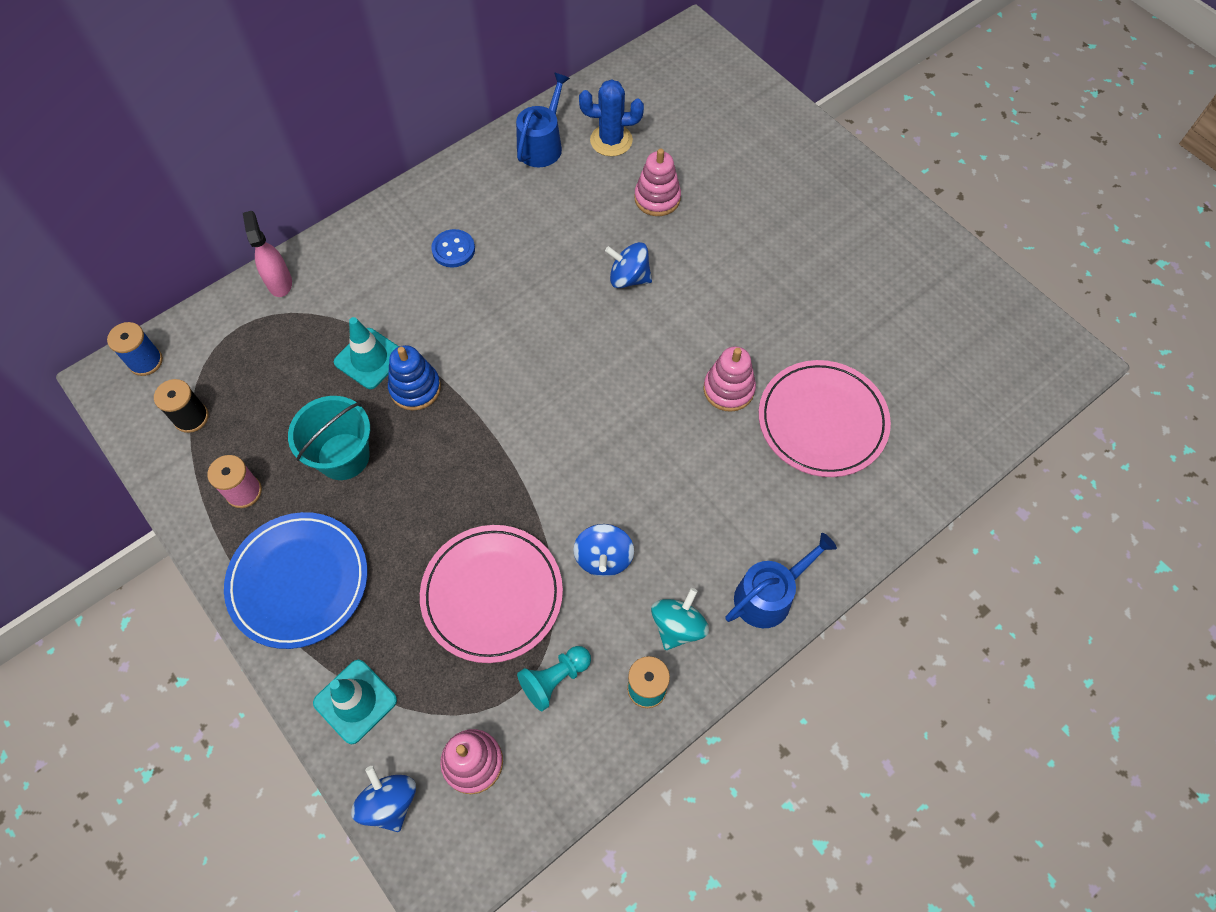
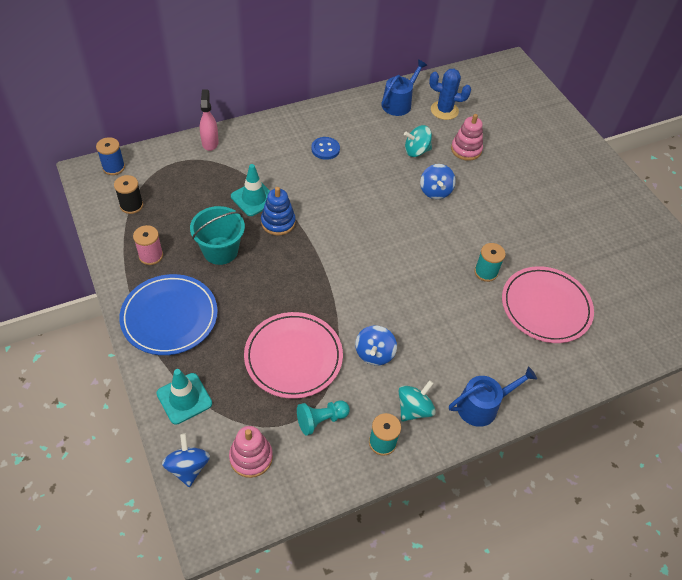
camera: 10 degrees right, 10 degrees down
(586, 219) = (416, 151): none -> turquoise spinning top
(629, 278) = (435, 191): blue spinning top -> blue spinning top turned 120 degrees counterclockwise
(728, 389) = (485, 272): pink stacking toy -> turquoise spool

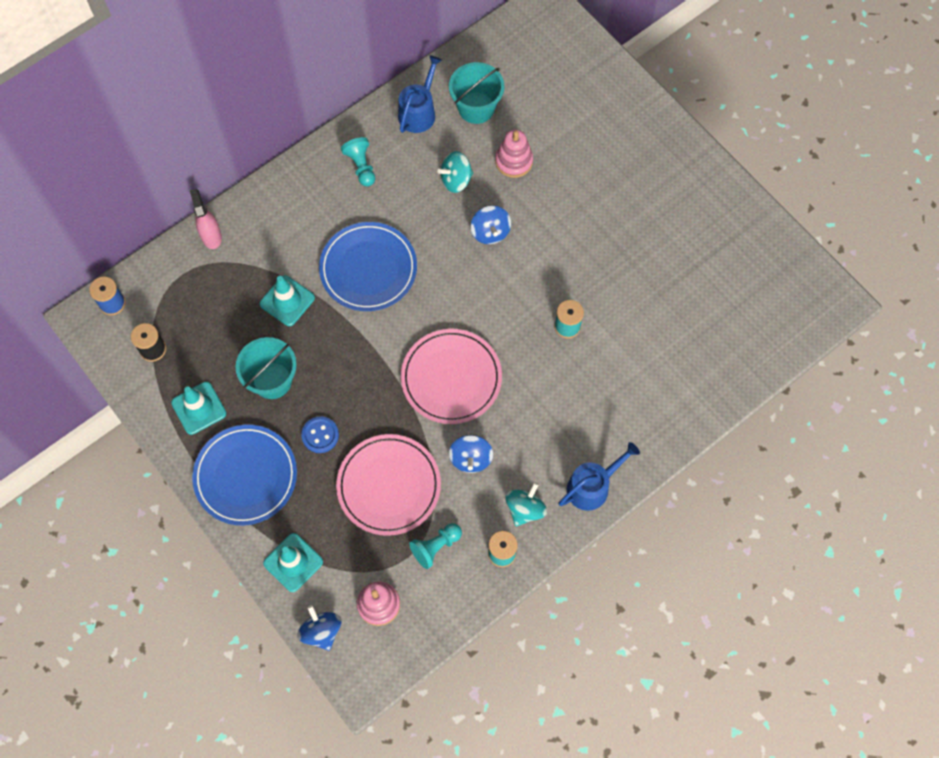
camera: 10 degrees left, 15 degrees up
(151, 256) = (199, 408): pink spool -> turquoise traffic cone
(278, 222) = (324, 325): blue stacking toy -> none
(325, 149) = (349, 207): blue button -> blue button (320, 435)
(327, 192) = (368, 269): none -> blue plate
(343, 126) = (361, 166): none -> turquoise pawn
(444, 110) = (476, 108): blue cactus -> turquoise bucket
(545, 307) = (638, 352): pink plate -> pink plate (451, 378)

